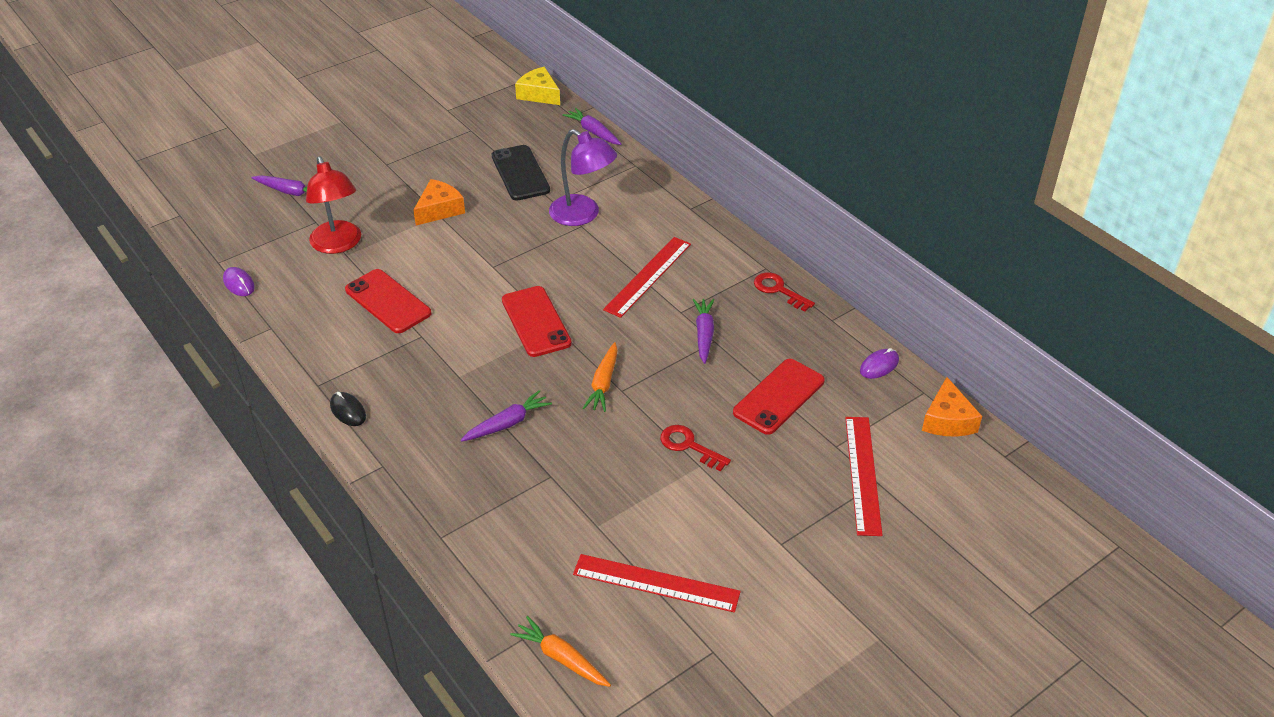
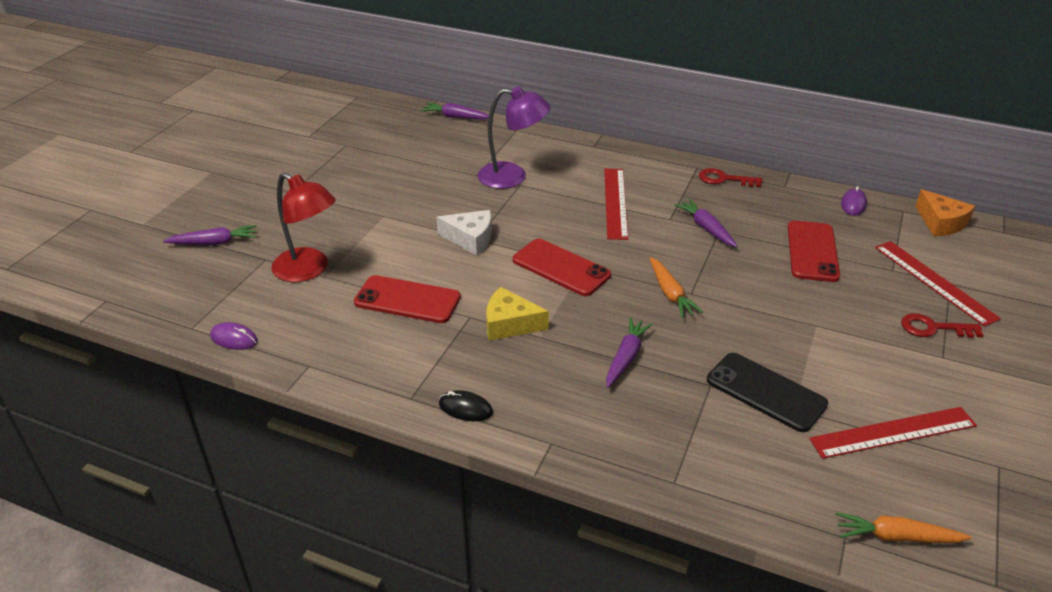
camera: 30 degrees left, 5 degrees down
(439, 209) = (380, 211): orange cheese -> none
(488, 264) = (470, 239): none -> white cheese
(520, 173) = (425, 163): black phone -> black phone (766, 392)
(539, 94) = (380, 104): yellow cheese -> yellow cheese (509, 324)
(689, 446) = (791, 314): red key -> red key (933, 328)

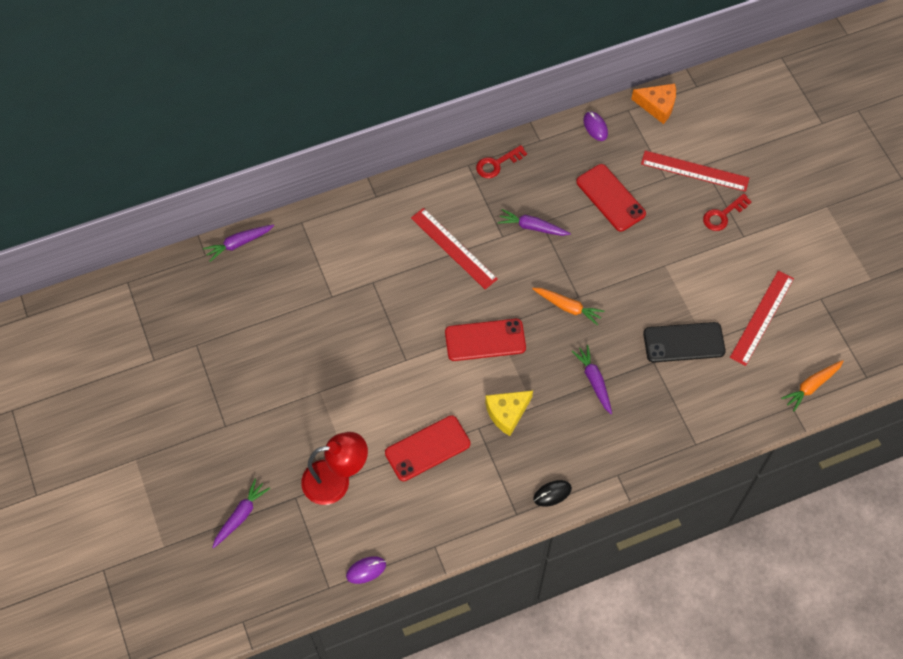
camera: 45 degrees left, 25 degrees up
(470, 239) = (402, 363): white cheese -> none
(512, 177) = (358, 278): purple lamp -> none

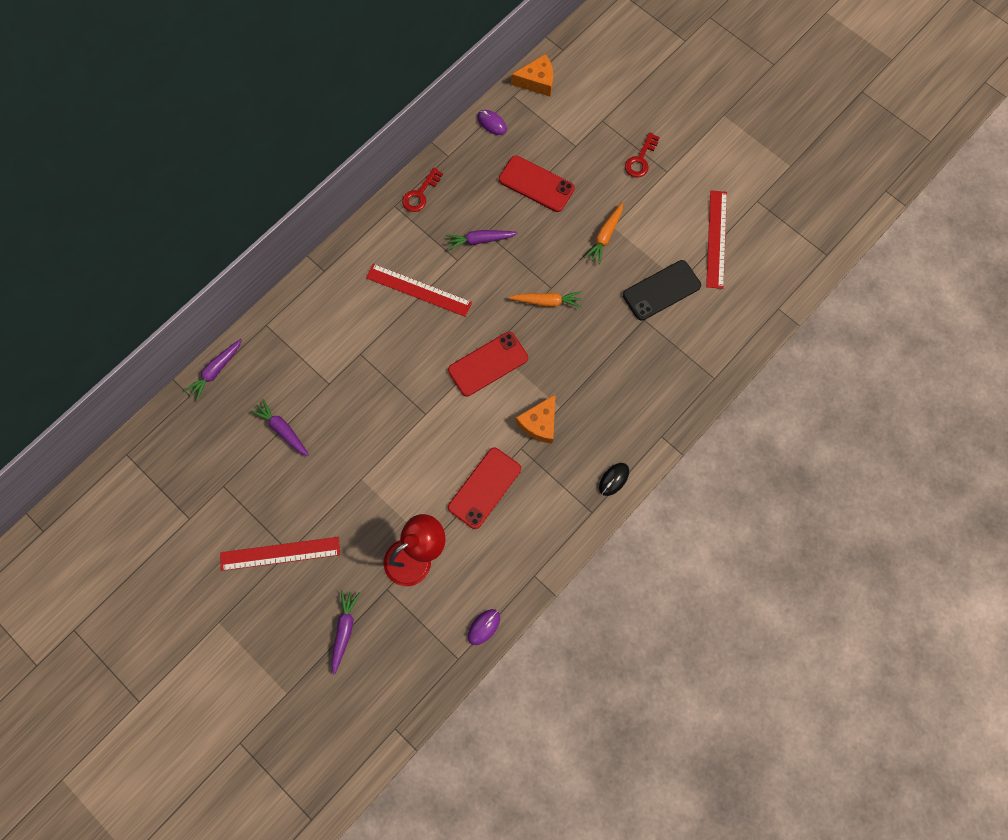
camera: 25 degrees left, 10 degrees up
(507, 413) = (539, 423): yellow cheese -> orange cheese
(594, 381) = (601, 359): purple carrot -> purple carrot (283, 430)
(694, 171) = (597, 129): red ruler -> red ruler (280, 553)
(811, 386) = (785, 283): orange carrot -> orange carrot (605, 236)

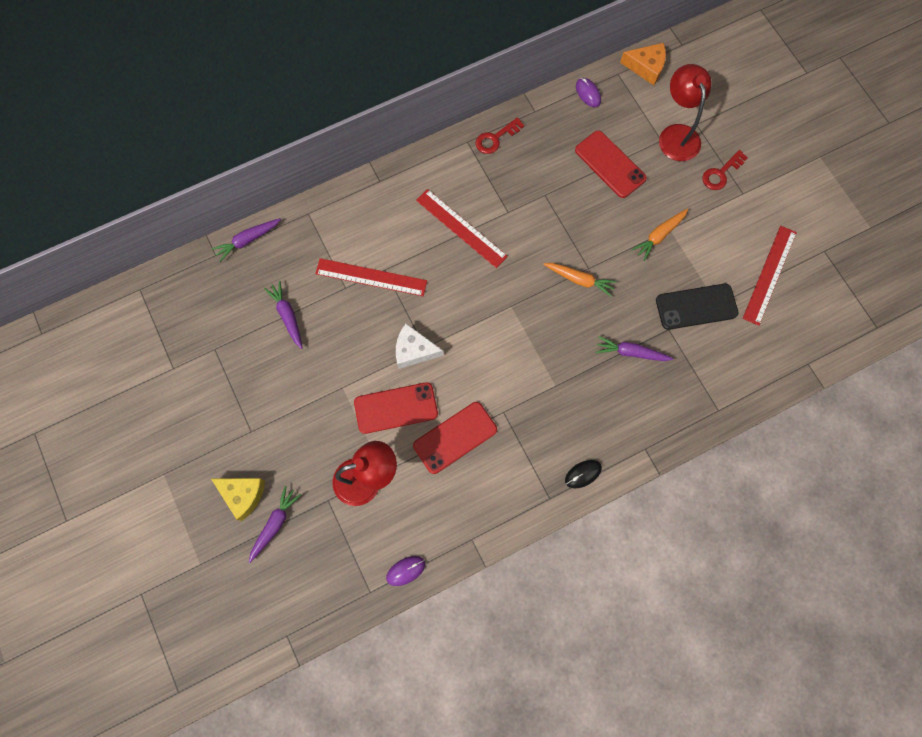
camera: 20 degrees right, 0 degrees up
(280, 553) = (242, 430): red ruler -> red ruler (371, 277)
(303, 614) = (243, 495): none -> yellow cheese
(416, 420) = (414, 350): none -> white cheese
(480, 240) = (536, 200): purple carrot -> purple carrot (631, 352)
(488, 364) = (501, 320): red phone -> red phone (396, 408)
(539, 423) = (530, 394): orange cheese -> none
(587, 136) = (677, 134): none -> red lamp

